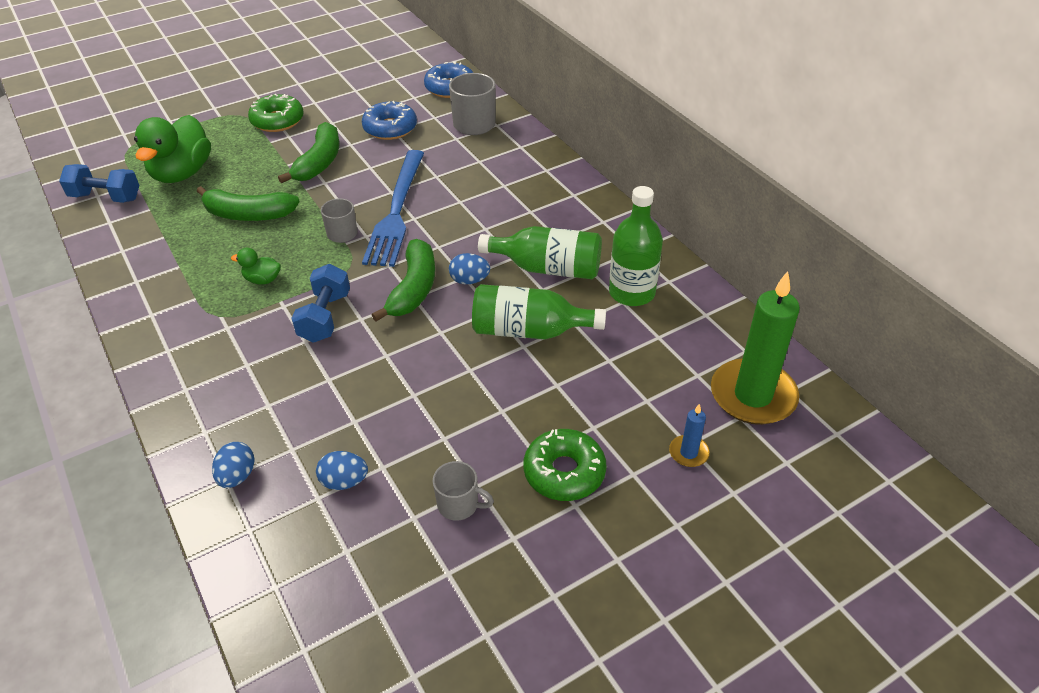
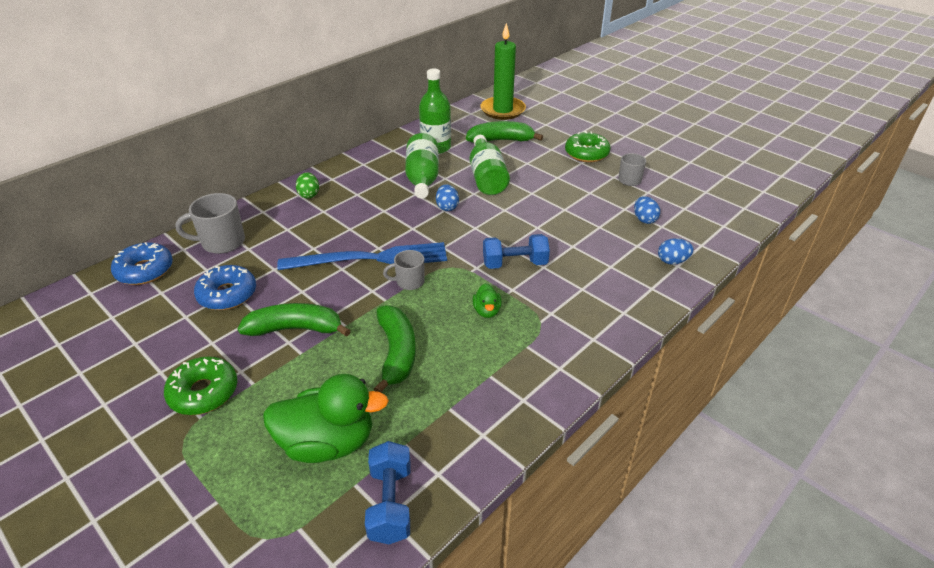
camera: 105 degrees left, 5 degrees down
(413, 289) = (466, 229): green banana -> green banana (501, 140)
(543, 177) = (309, 194): none -> green egg
(688, 453) = (551, 123): blue candle -> none

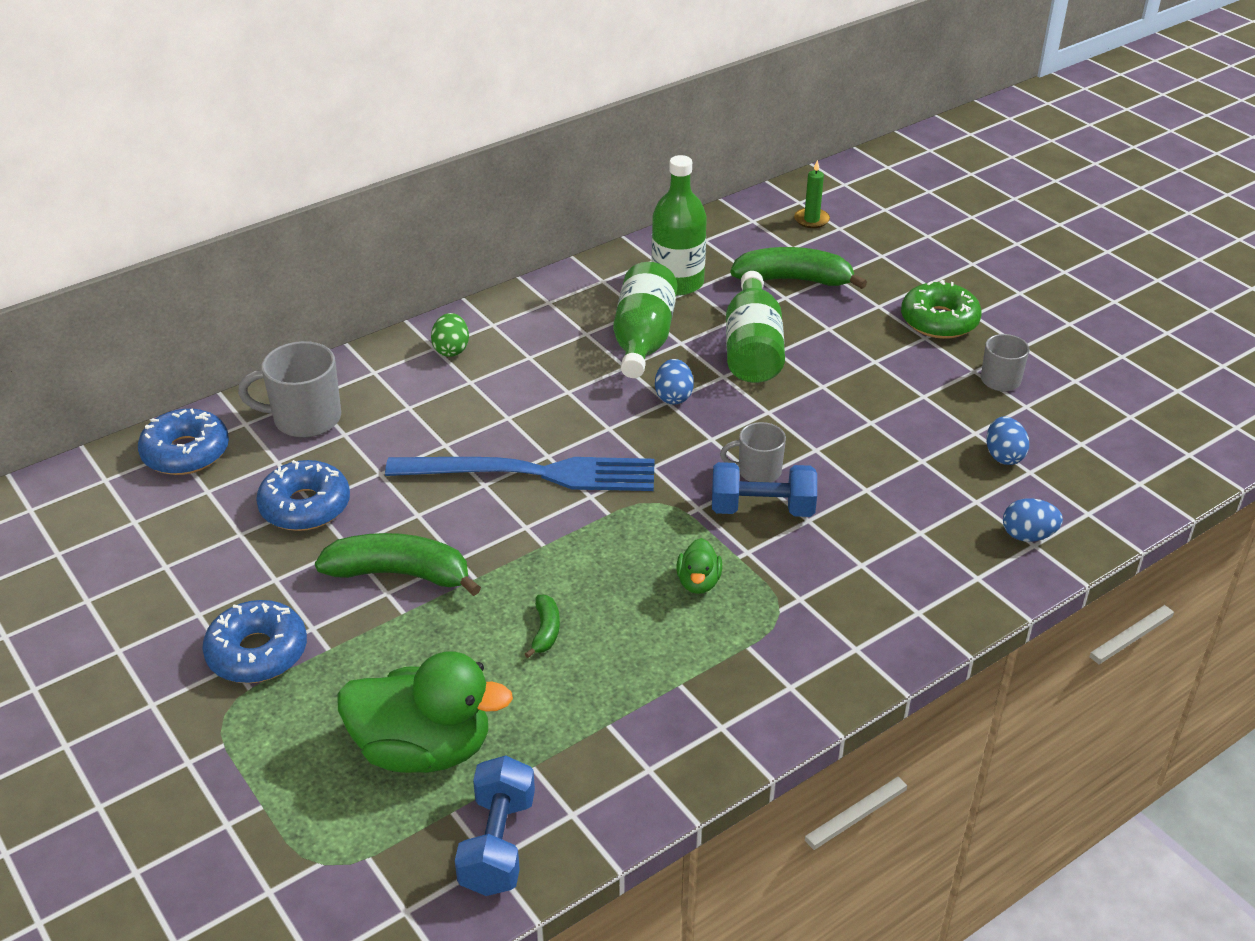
camera: 10 degrees right, 0 degrees up
(204, 392) = (257, 652): green donut -> blue donut
(396, 353) = (545, 631): green banana -> green banana, size x0.47
(409, 282) = (586, 519): grey mug -> grey mug (758, 471)
(502, 110) = (811, 220): green candle -> green candle, size x0.44

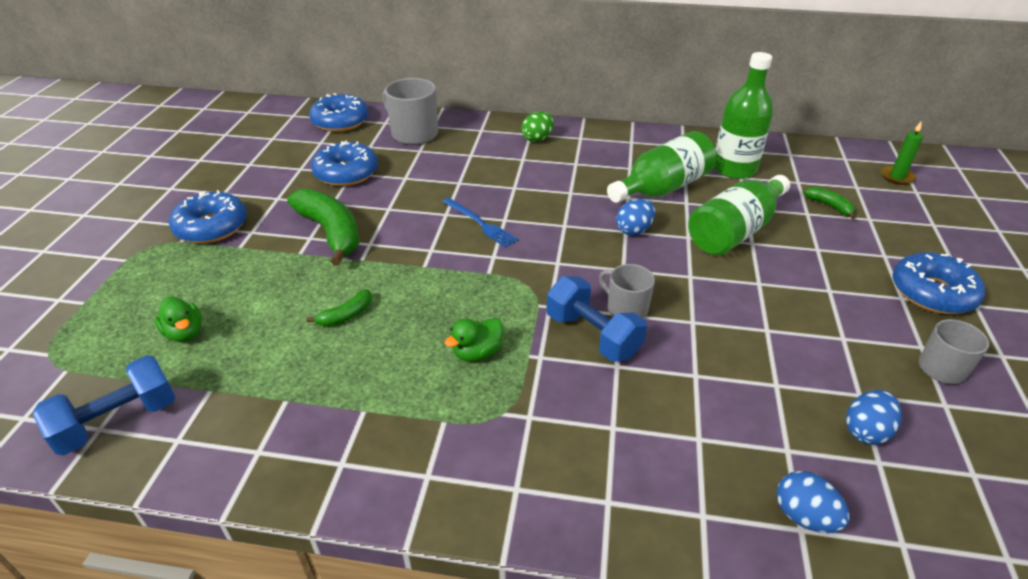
camera: 45 degrees right, 0 degrees up
(423, 749) = (185, 333): green duck -> green duck, size x0.46
(532, 473) = (480, 223): blue fork -> blue fork, size x0.47
(794, 280) = (829, 206): green banana -> green banana, size x0.47
(939, 321) = (932, 293): green donut -> blue donut

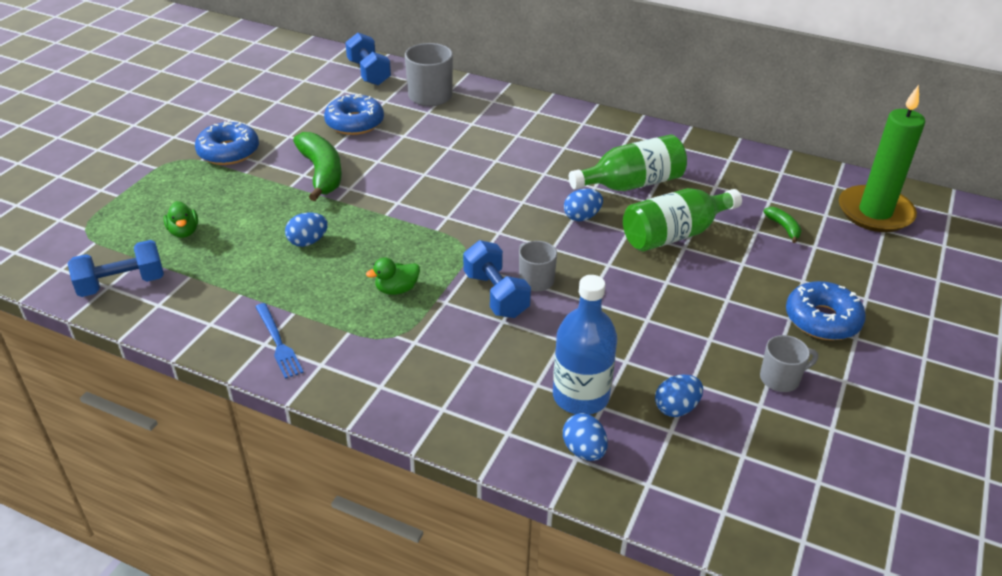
camera: 15 degrees right, 0 degrees up
(340, 121) = (369, 73): blue donut -> blue dumbbell
(346, 315) = (308, 242): green banana -> blue egg
(480, 223) = (449, 187): blue fork -> blue fork (278, 342)
(537, 139) = (541, 118): green egg -> none
(734, 169) = (714, 177): green bottle -> none
(756, 442) = (580, 396): none -> blue bottle
(897, 177) = (875, 212): green candle -> green candle, size x2.28

